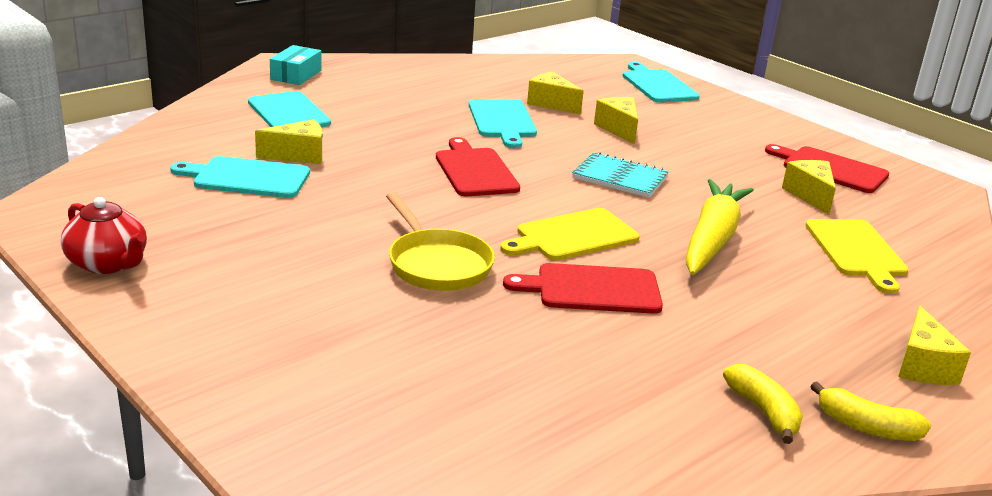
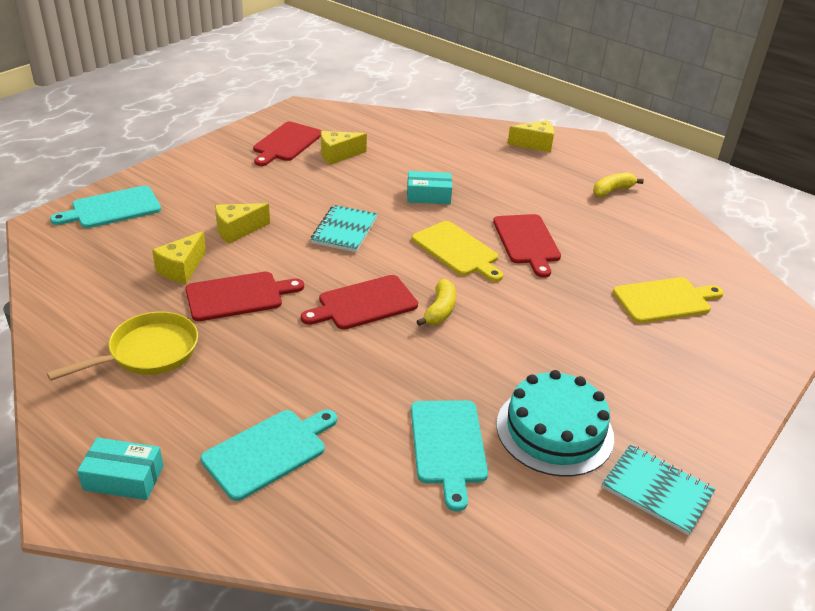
camera: 100 degrees left, 10 degrees up
(108, 263) = (657, 491): red teapot -> turquoise notebook
(229, 230) = (554, 430): none -> turquoise cake
(299, 155) = (379, 420): yellow cheese -> none
(436, 264) = (537, 308): yellow pan -> yellow pan (148, 353)
(502, 121) = (238, 296): turquoise cutting board -> red cutting board
(712, 239) = (428, 195): yellow carrot -> turquoise box
(857, 251) = (415, 148): yellow cutting board -> yellow cutting board (665, 300)
(866, 427) = (602, 165): yellow banana -> yellow banana (440, 310)

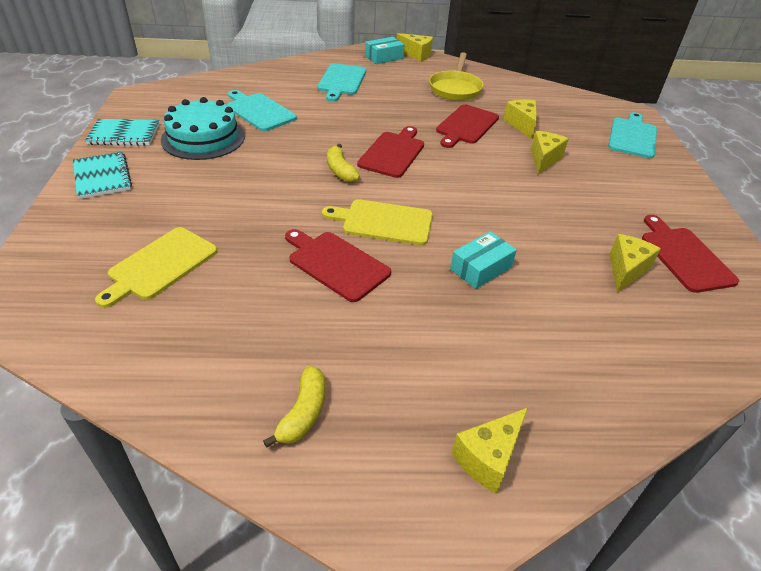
camera: 140 degrees right, 5 degrees up
(66, 455) = (416, 55): none -> yellow cheese
(344, 230) = (485, 195): turquoise notebook -> turquoise notebook (102, 177)

